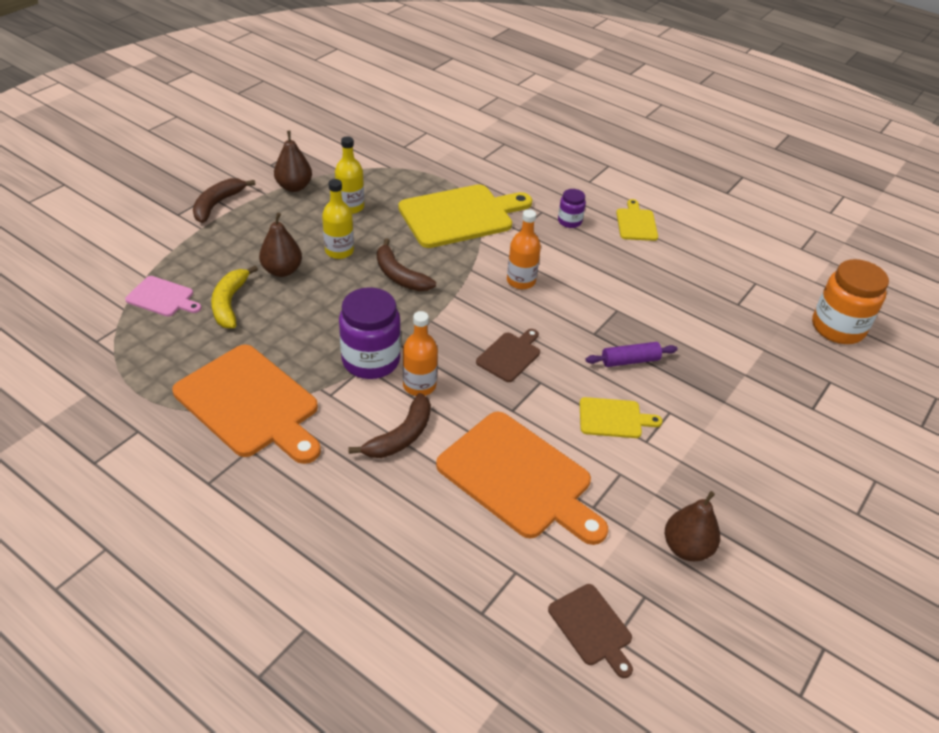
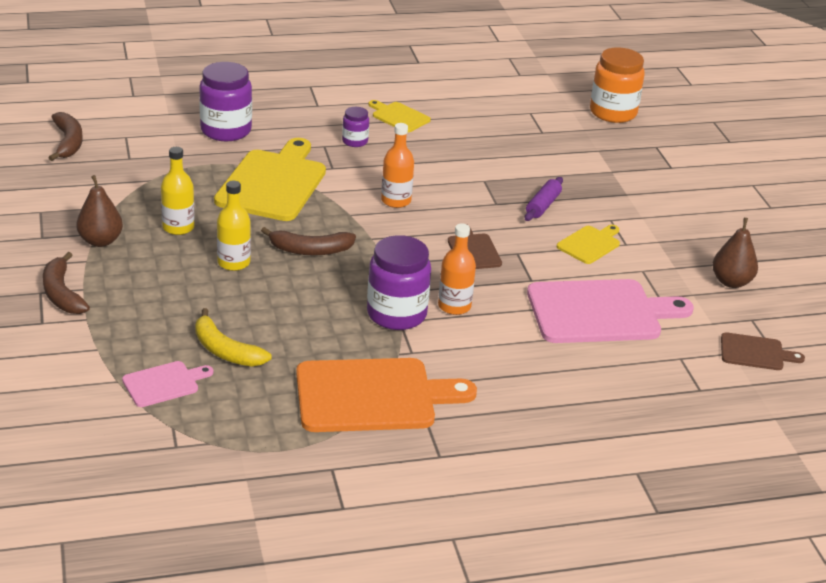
camera: 50 degrees left, 10 degrees down
(282, 270) = (218, 303): brown pear -> none
(401, 436) = (498, 341): brown banana -> brown banana (68, 142)
(494, 163) = (226, 130): none -> purple jar
(519, 478) = (600, 312): orange cutting board -> pink cutting board

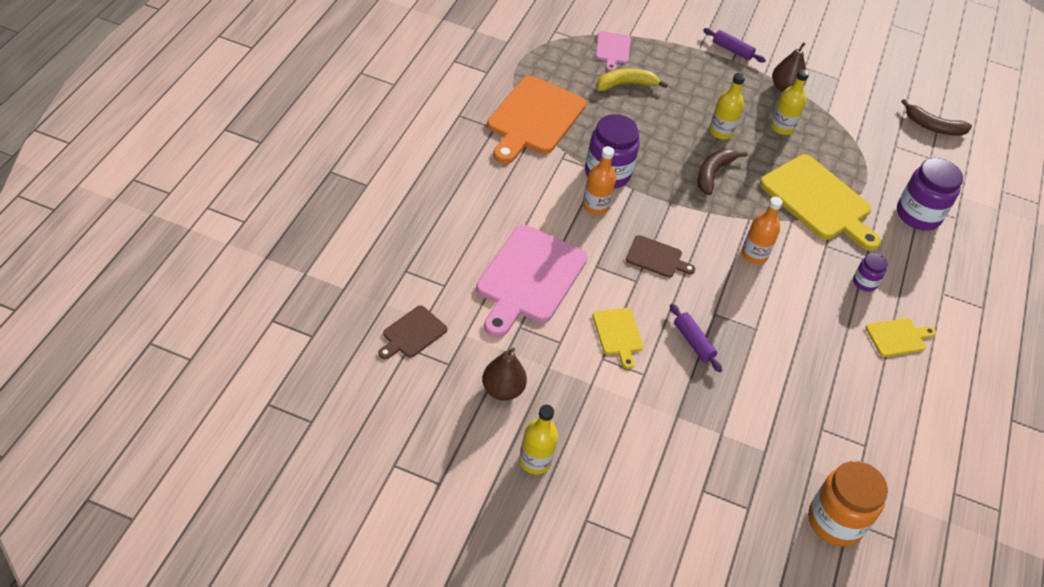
camera: 120 degrees right, 15 degrees up
(62, 294) = (732, 50): brown banana -> purple rolling pin
(764, 244) = (535, 461): none -> yellow bottle

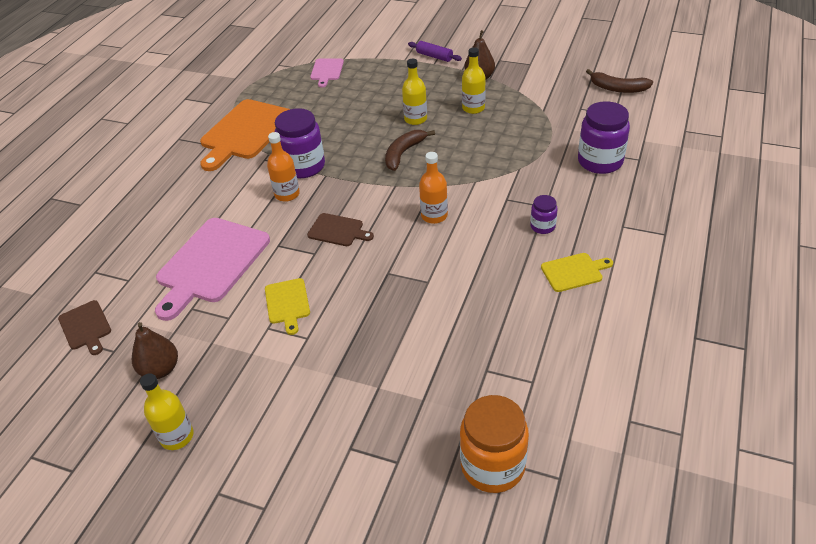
camera: 10 degrees right, 5 degrees down
(412, 333) = (85, 327): brown cutting board -> brown cutting board turned 75 degrees counterclockwise
(625, 84) = (333, 95): yellow banana -> none
(693, 342) = (362, 301): purple rolling pin -> none
(818, 201) = (502, 162): yellow cutting board -> none

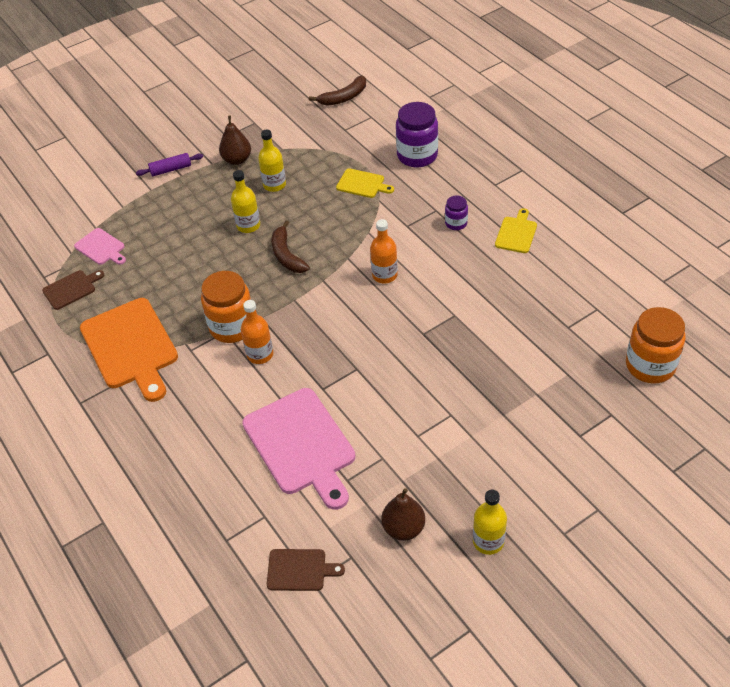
camera: 55 degrees left, 5 degrees up
(287, 303) = (400, 411): yellow cutting board -> yellow cutting board (362, 184)
(304, 166) = (232, 327): purple jar -> orange jar
(338, 230) = (343, 341): brown cutting board -> brown cutting board (71, 289)

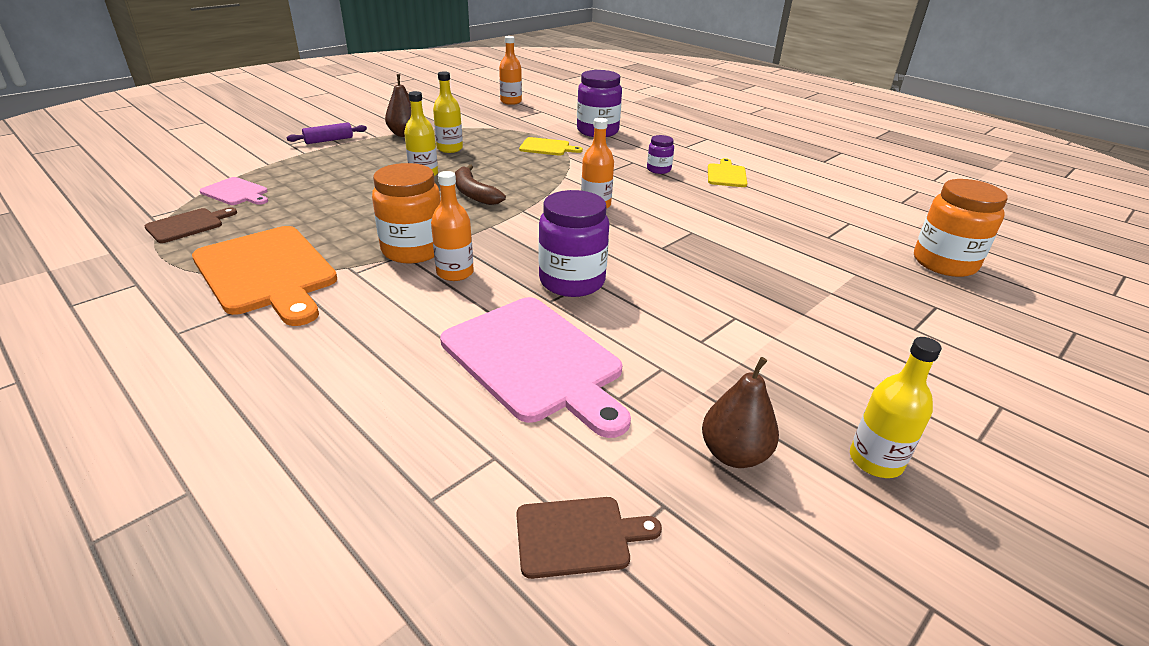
camera: 15 degrees left, 15 degrees down
(343, 369) = (572, 281): none -> purple jar
(344, 97) = (511, 101): brown banana -> orange bottle

